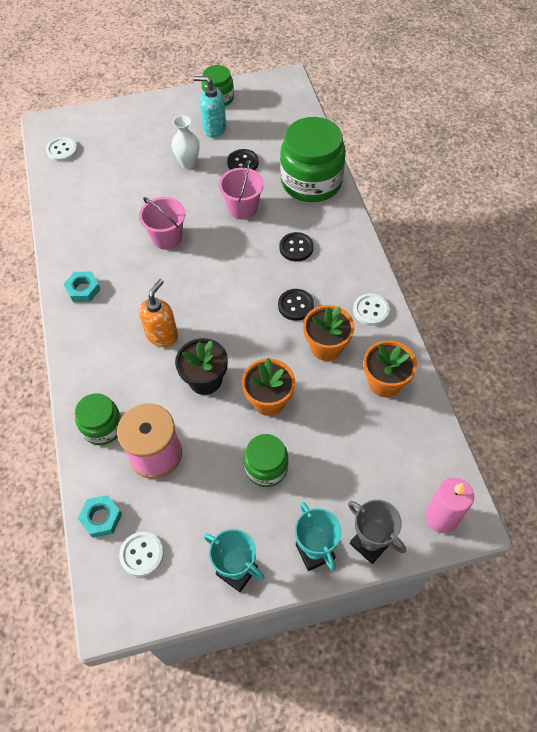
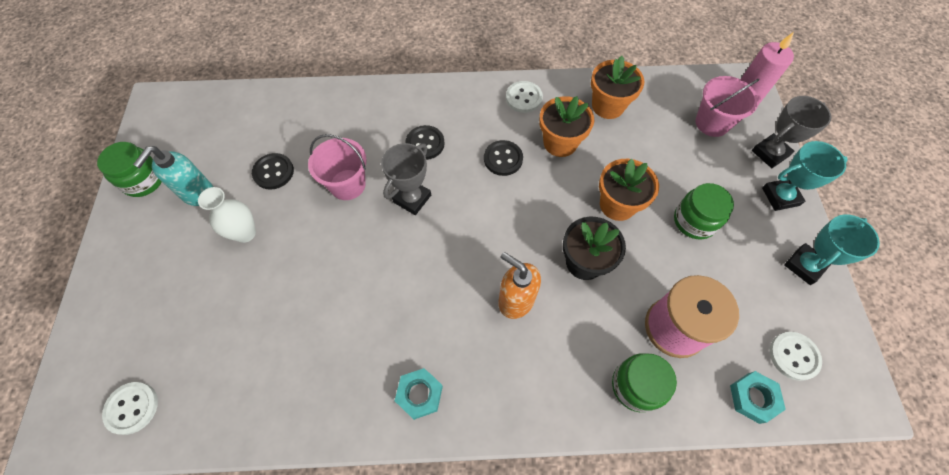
camera: 80 degrees left, 5 degrees up
(167, 238) = (364, 276): pink bucket -> pink bucket (712, 123)
(239, 251) = (412, 198): none -> grey trophy
(311, 182) = (334, 111): green jar -> none

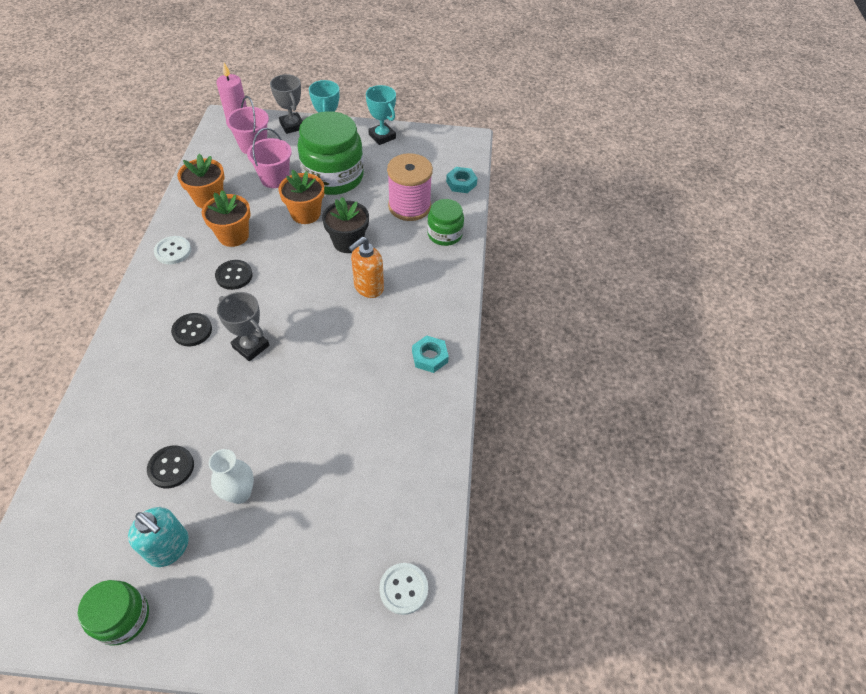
camera: 85 degrees left, 10 degrees down
(347, 184) = (214, 398): pink bucket -> pink bucket (275, 178)
(694, 221) = (333, 177): green jar -> green jar, size x1.84
(793, 356) = (439, 159): white button -> none

